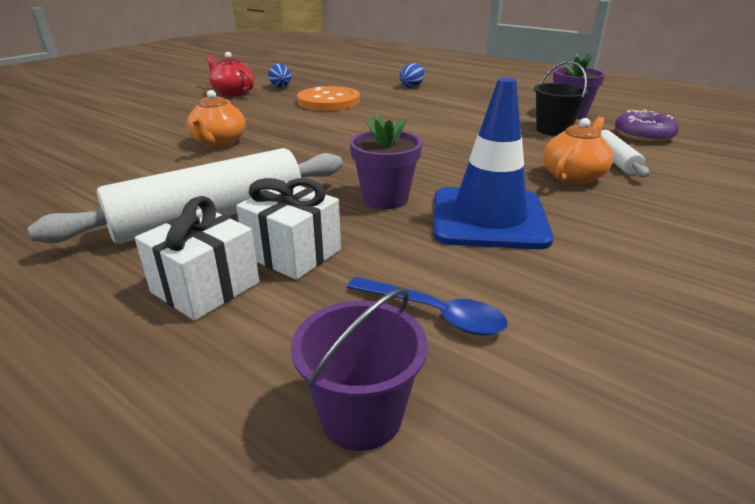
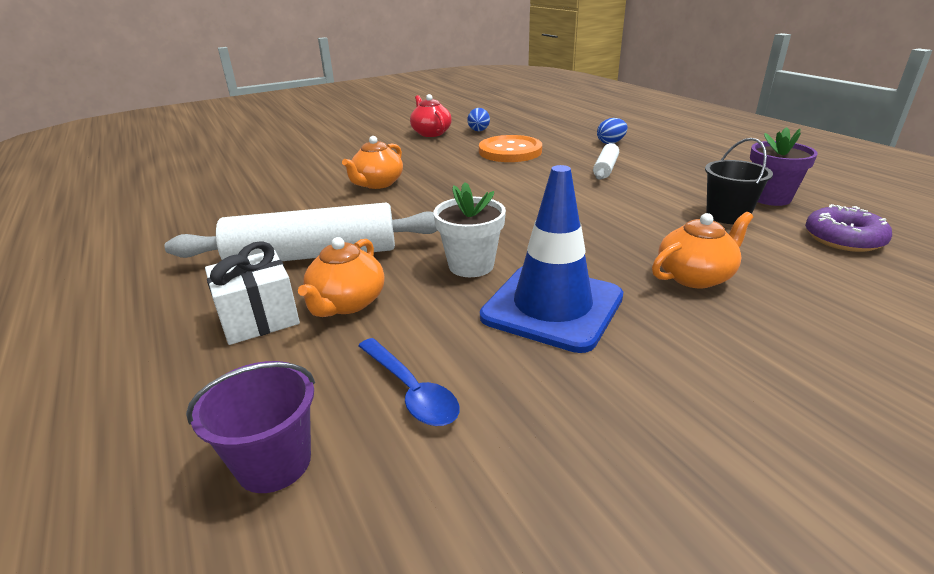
camera: 25 degrees right, 0 degrees up
(293, 253) = (347, 303): white gift -> orange teapot
(385, 198) = (471, 265): purple flower pot -> white flower pot
(614, 161) = (768, 266): white rolling pin -> white rolling pin (605, 168)

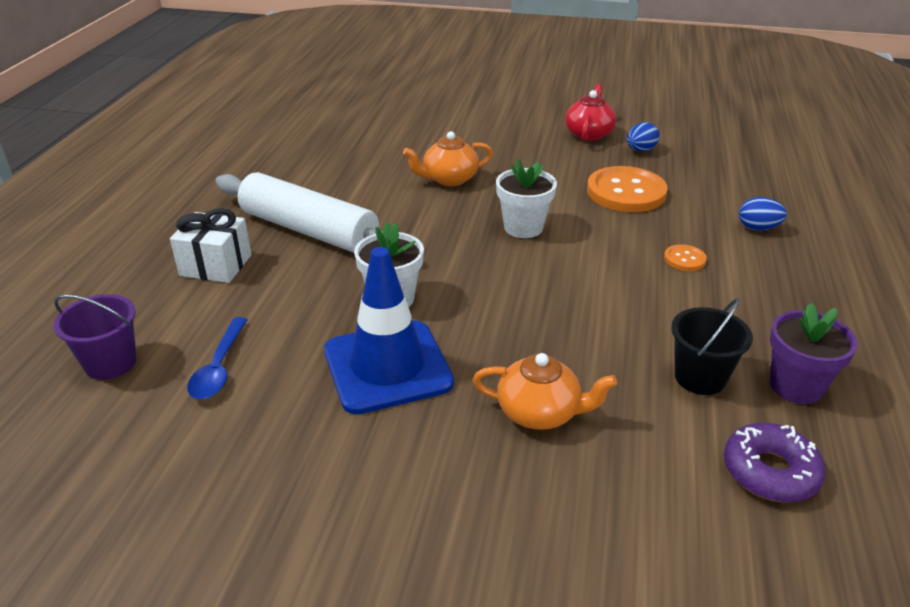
camera: 40 degrees right, 5 degrees up
(347, 303) = (274, 283): orange teapot -> none
(483, 189) = (523, 227): none -> white flower pot
(605, 168) = (684, 259): white rolling pin -> orange button

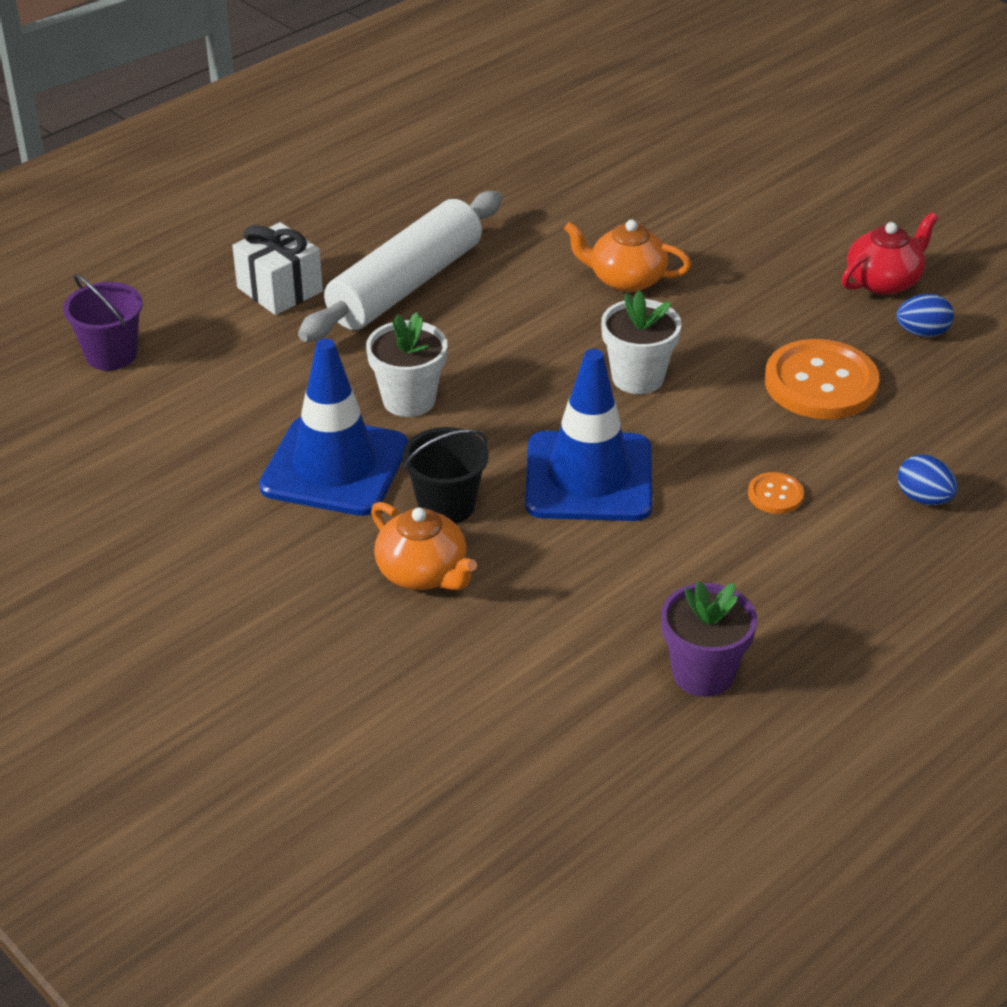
camera: 35 degrees right, 5 degrees up
(219, 368) = (193, 400): blue spoon -> none
(309, 230) = (405, 285): white rolling pin -> white rolling pin turned 60 degrees clockwise
(568, 296) = (588, 477): none -> blue traffic cone
(700, 377) = (616, 618): black bucket -> black bucket (446, 505)
(770, 472) = (566, 725): purple donut -> none

